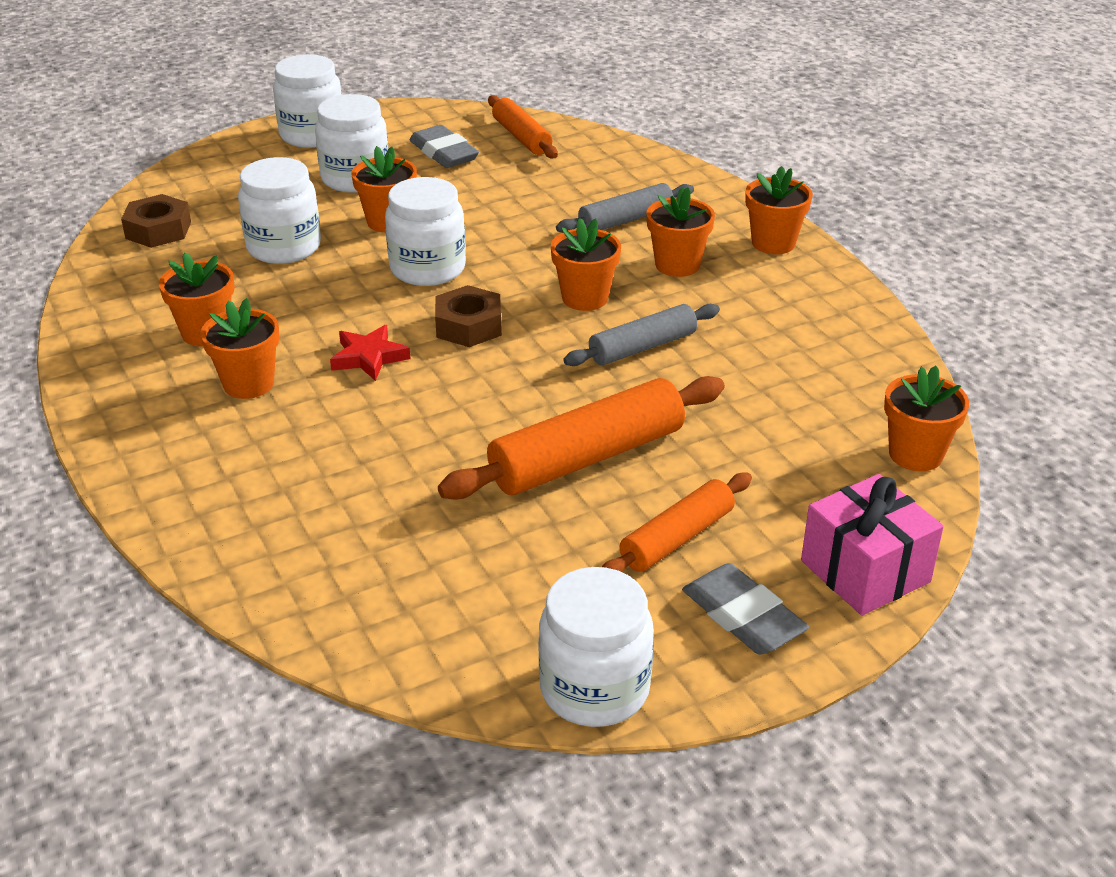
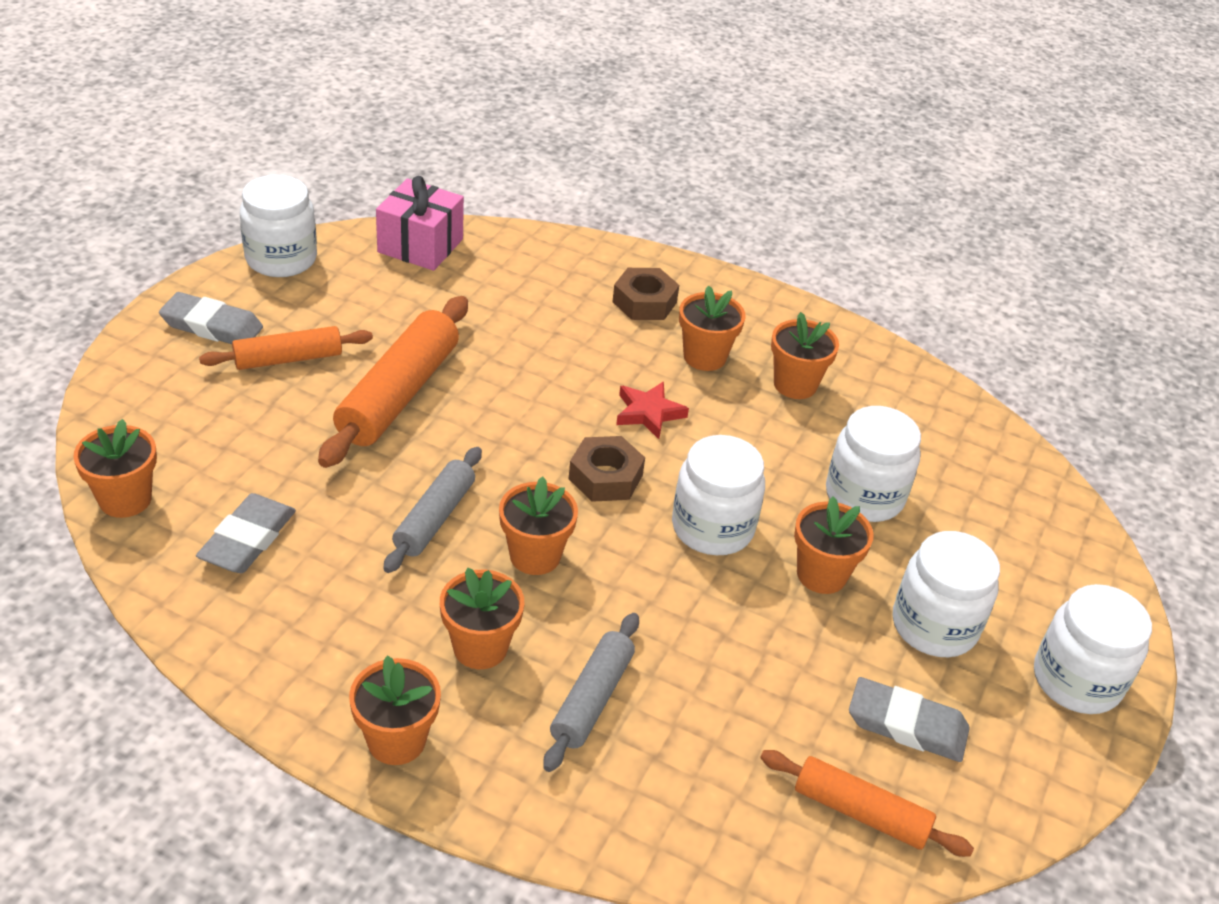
camera: 140 degrees right, 5 degrees up
(158, 230) = (990, 467): brown nut -> brown nut (644, 302)
(676, 538) = (288, 359): orange rolling pin -> orange rolling pin turned 60 degrees clockwise
(814, 385) = (248, 539): none -> grey eraser
(865, 571) = (136, 384): pink gift -> pink gift (420, 246)

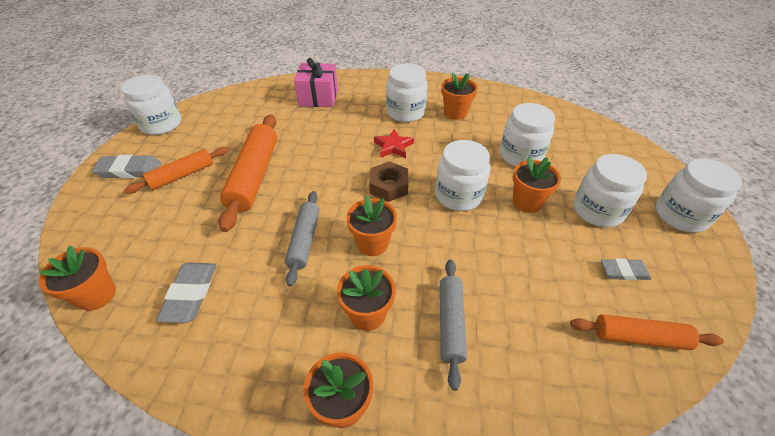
camera: 15 degrees left, 5 degrees up
(420, 246) = (237, 99): pink gift -> pink gift (318, 97)
(644, 302) = (363, 95): brown nut -> none
(704, 357) = (405, 112): orange flower pot -> white jar
(906, 725) = (624, 271): grey eraser -> grey eraser, size x0.67

